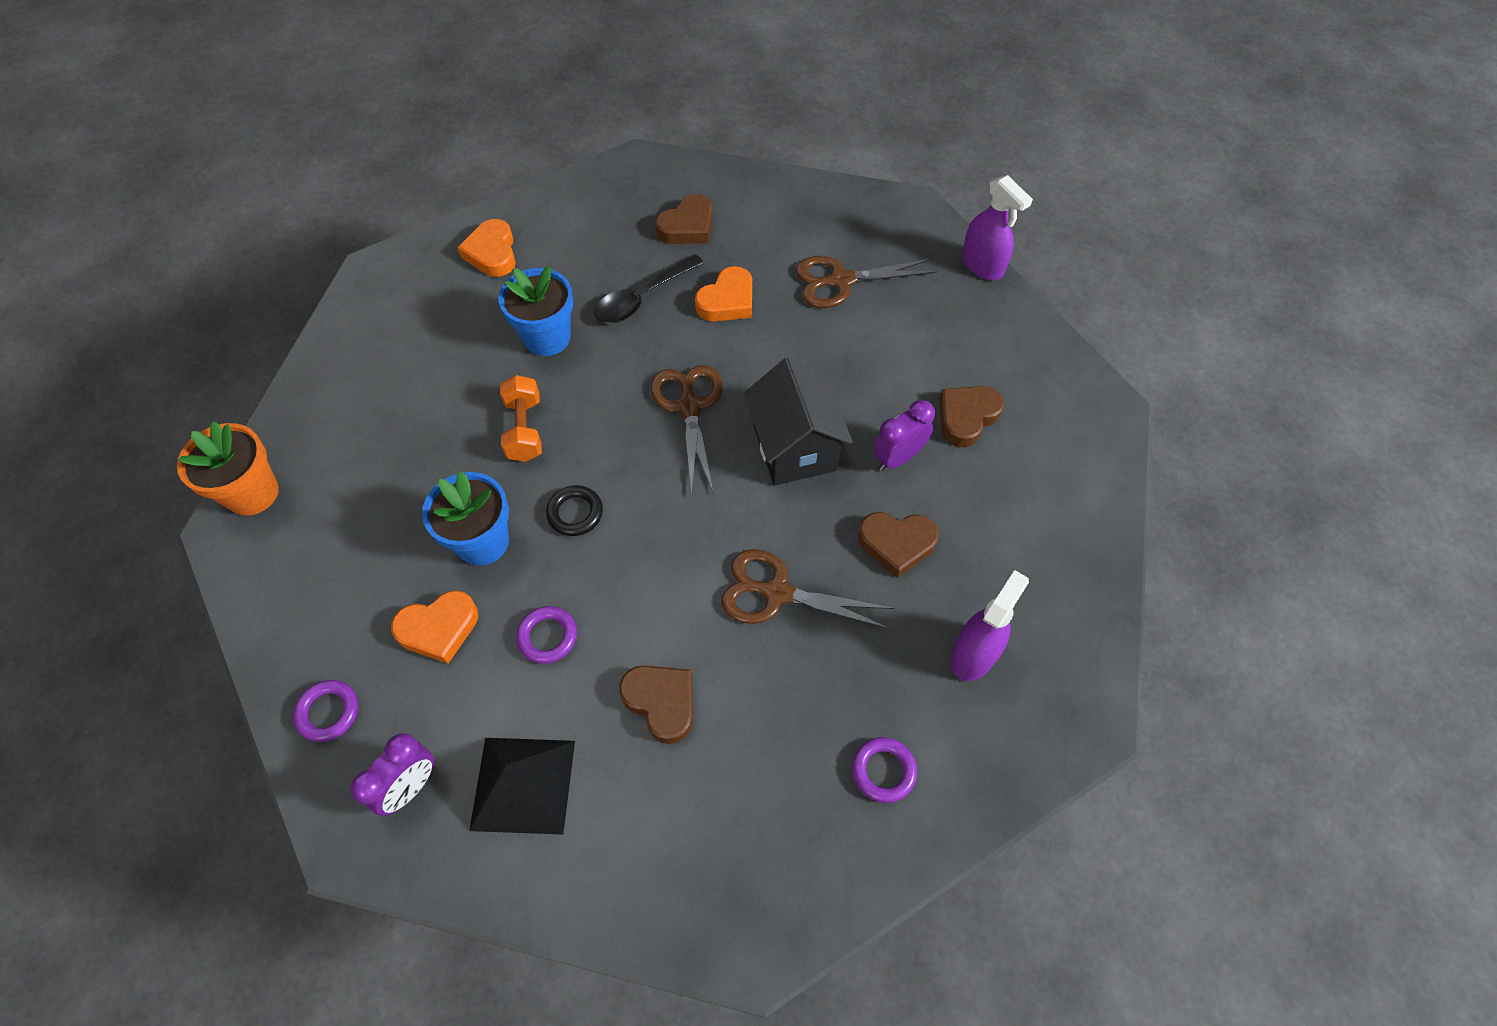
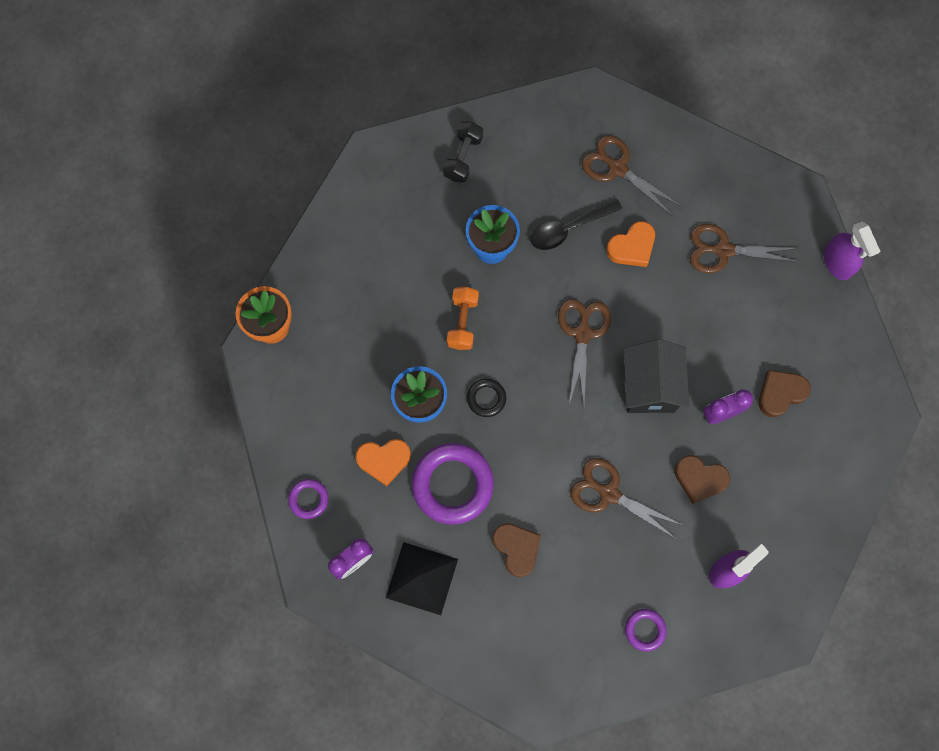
camera: 15 degrees right, 15 degrees up
(492, 253) = (463, 157): orange heart -> black dumbbell
(547, 636) = (452, 484): purple ring -> purple ring, size x2.03
(687, 226) = (617, 168): brown heart -> brown scissors

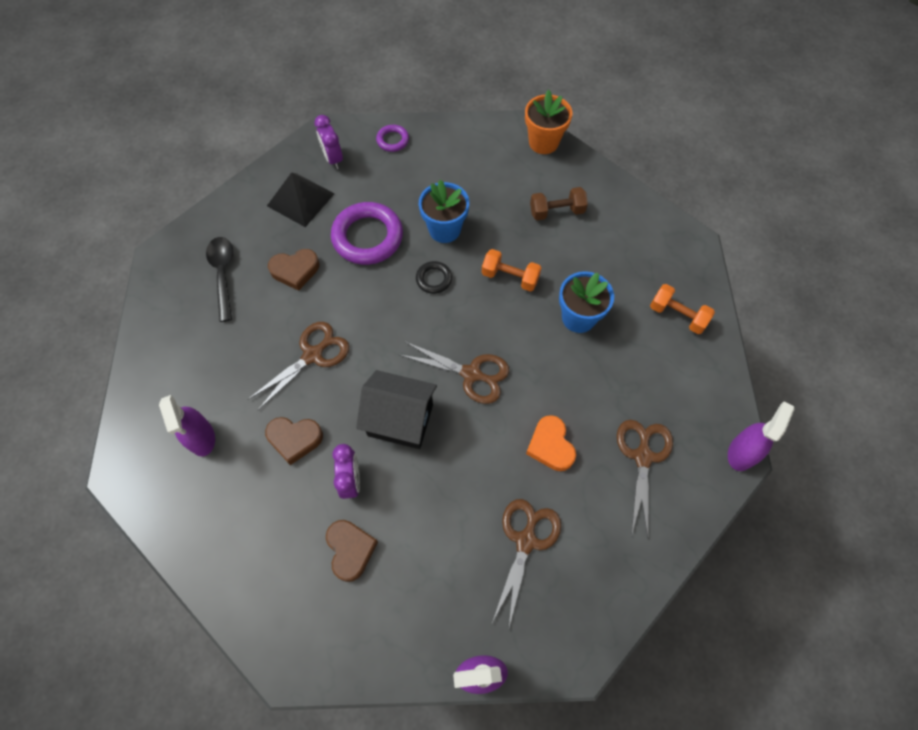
camera: 105 degrees right, 10 degrees down
(366, 293) = (556, 211): none -> brown dumbbell
(384, 460) = (405, 194): orange heart -> none
(463, 157) = (677, 315): black dumbbell -> orange dumbbell
(569, 228) = (584, 391): black spoon -> black spoon (223, 275)
(587, 89) = (742, 452): none -> purple spray bottle
(617, 168) = (643, 457): brown scissors -> brown scissors turned 45 degrees counterclockwise
(645, 630) = (183, 351): purple ring -> none
(699, 479) = (294, 439): brown heart -> brown heart turned 120 degrees counterclockwise

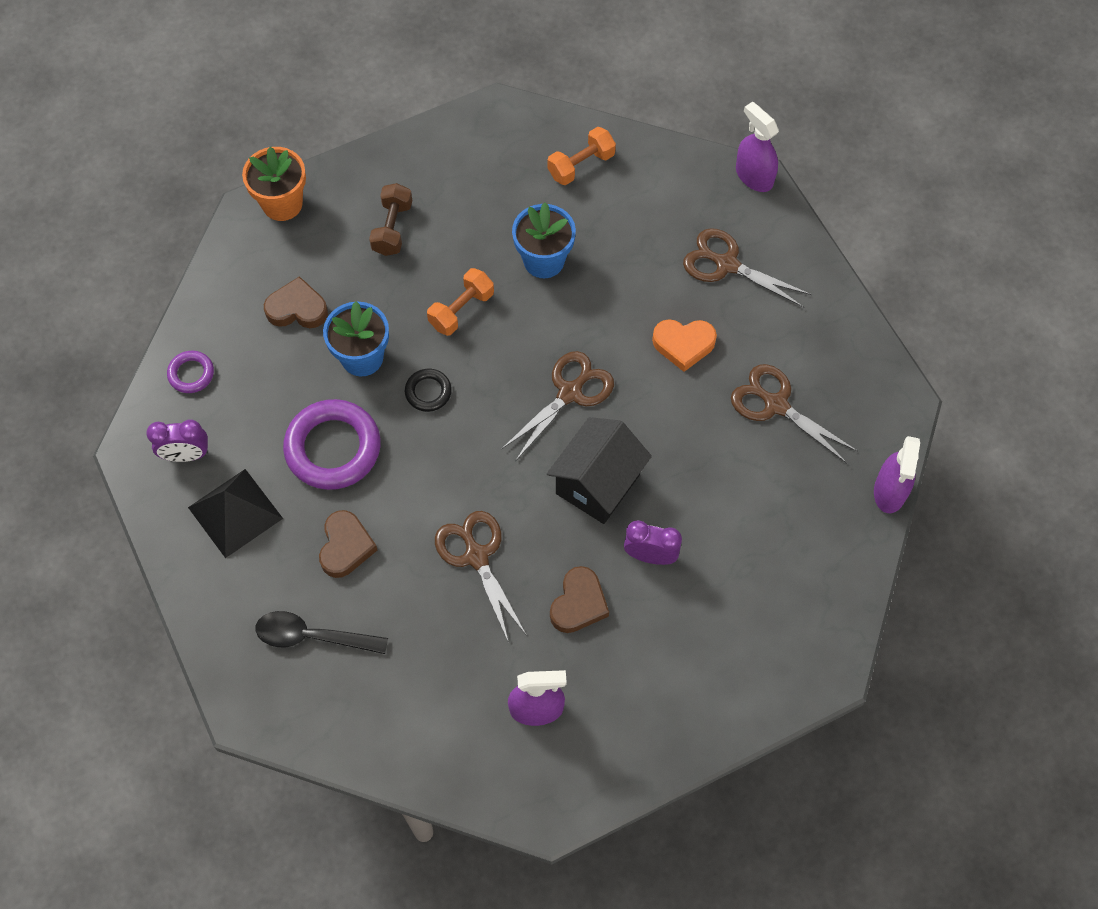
camera: 70 degrees left, 0 degrees up
(350, 550) = (728, 577): brown heart -> brown heart (297, 309)

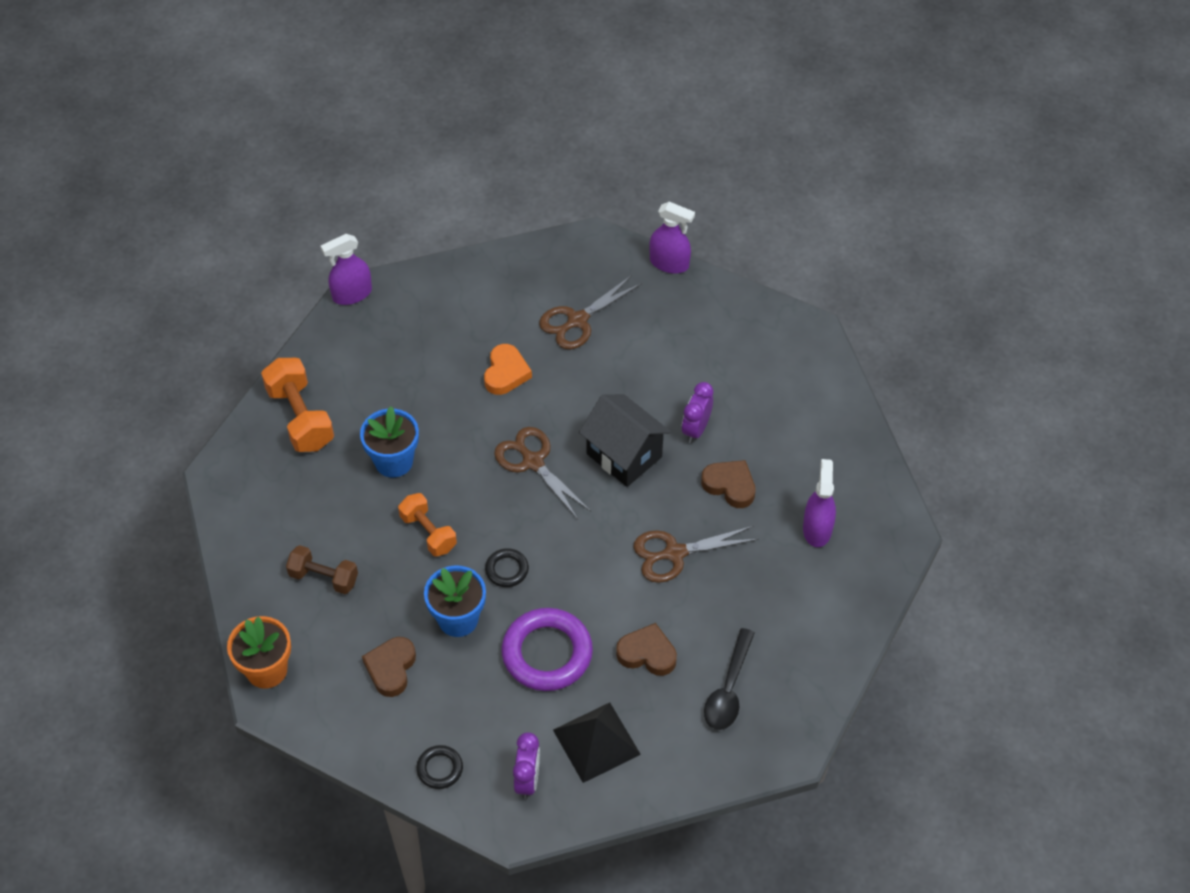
camera: 80 degrees left, 10 degrees down
(191, 374) = (440, 769): purple ring -> black ring
(581, 165) = (300, 418): orange dumbbell -> orange dumbbell, size x1.52
(727, 264) = (435, 329): brown scissors -> none

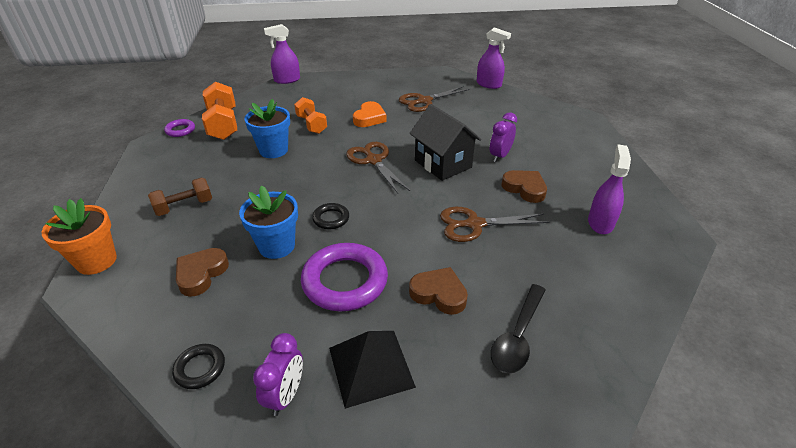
camera: 10 degrees right, 15 degrees down
(245, 439) = (180, 130): none -> purple ring
(324, 577) = (184, 206): brown dumbbell -> brown dumbbell turned 60 degrees counterclockwise
(428, 533) = (279, 190): orange dumbbell -> orange dumbbell (311, 124)

